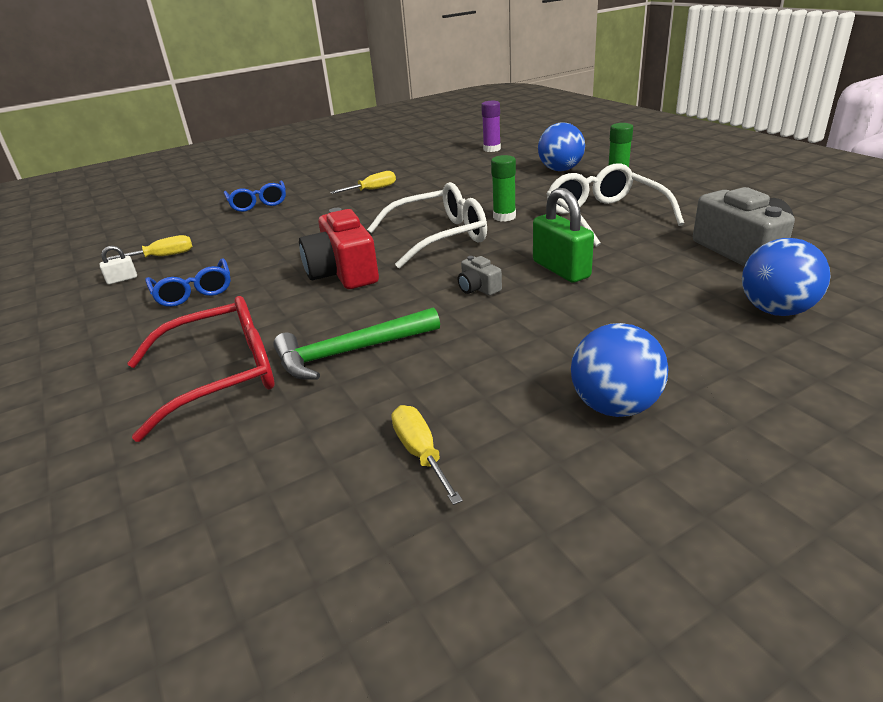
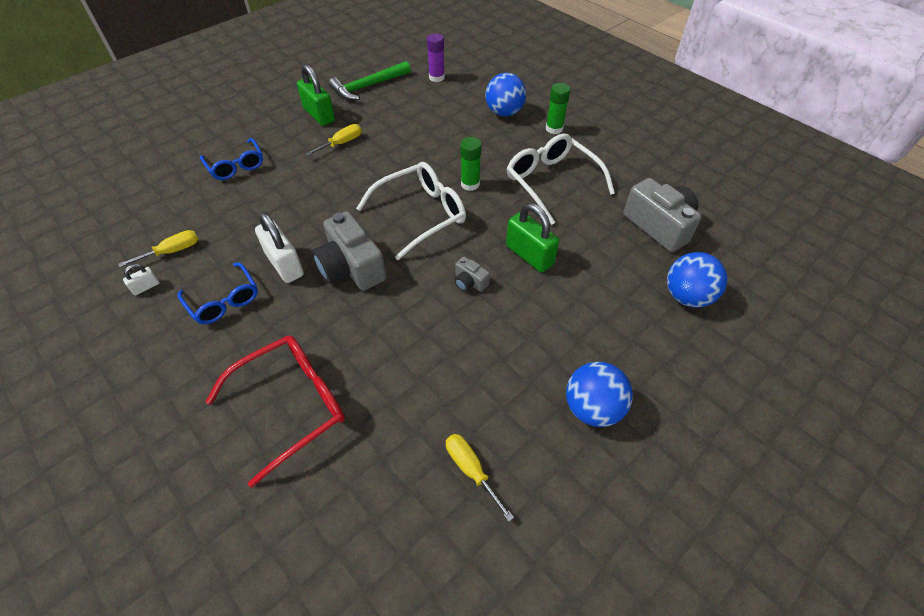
camera: 15 degrees left, 20 degrees up
(271, 268) = (284, 264): none -> white padlock
(343, 272) = (351, 267): red camera -> grey camera
(350, 352) = (388, 368): green hammer -> green hammer (368, 86)
(358, 173) = (319, 115): none -> green padlock

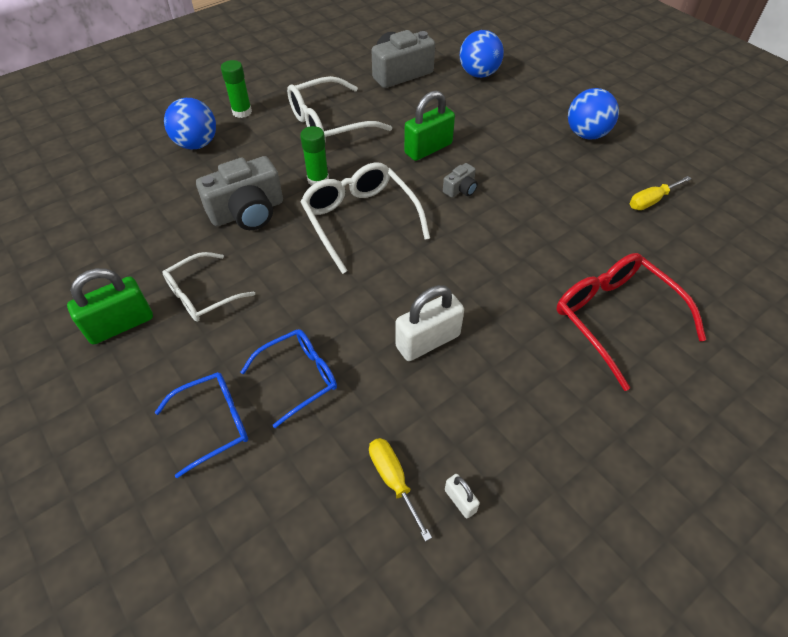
camera: 85 degrees left, 0 degrees up
(224, 301) = (484, 398): blue glasses -> blue glasses (299, 377)
(341, 143) = (202, 295): yellow screwdriver -> white glasses
(351, 267) = (436, 278): grey camera -> grey camera (248, 212)
(368, 86) = (72, 268): green hammer -> none
(436, 77) = (88, 196): purple glue stick -> none

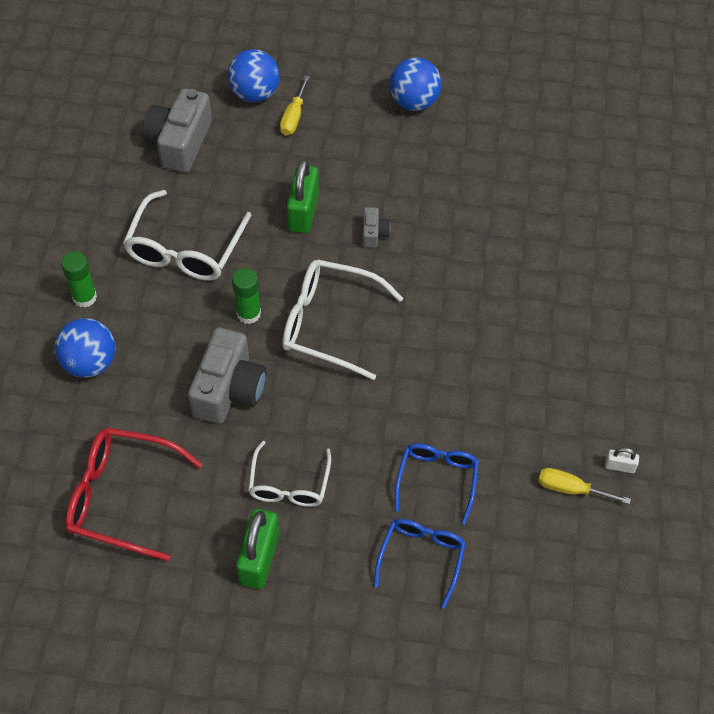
camera: 45 degrees left, 5 degrees up
(428, 341) = (490, 381): white padlock -> none
(615, 318) = (588, 263): red glasses -> red glasses (122, 497)
(651, 201) = (522, 137): yellow screwdriver -> yellow screwdriver (293, 117)

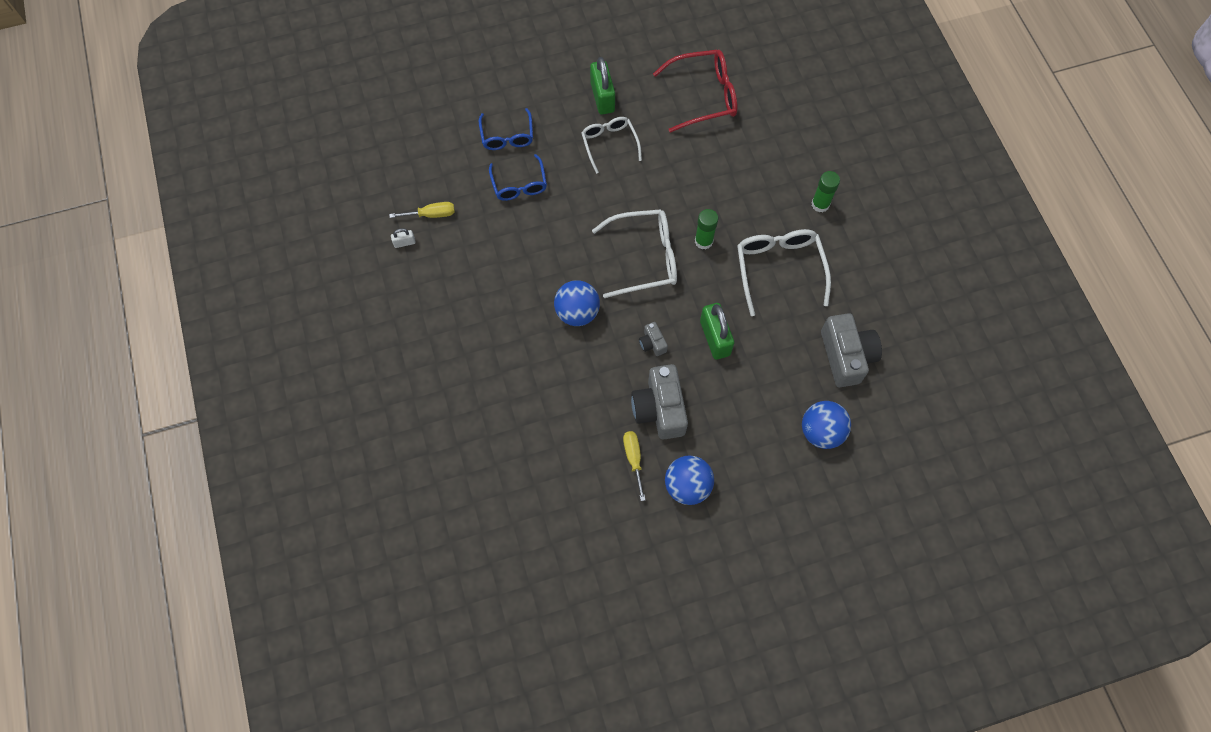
camera: 155 degrees right, 10 degrees up
(90, 363) = (782, 163): blue ball -> blue ball (577, 312)
(229, 389) = (683, 185): grey camera -> grey camera (659, 409)
(293, 117) = (775, 423): yellow screwdriver -> yellow screwdriver (633, 459)

